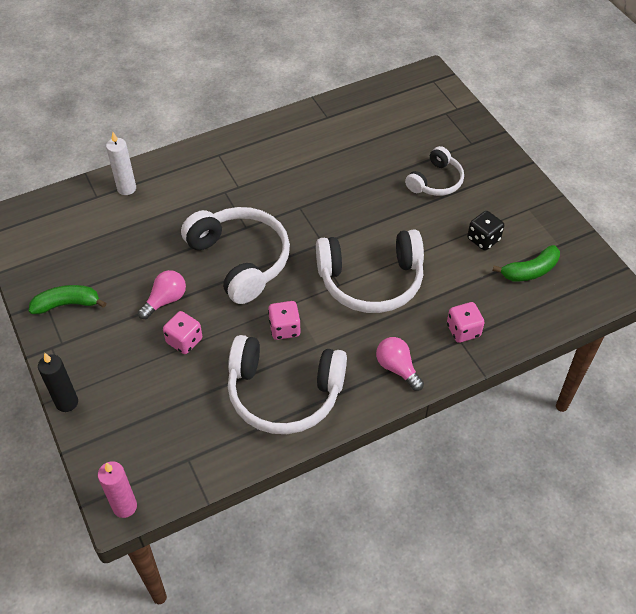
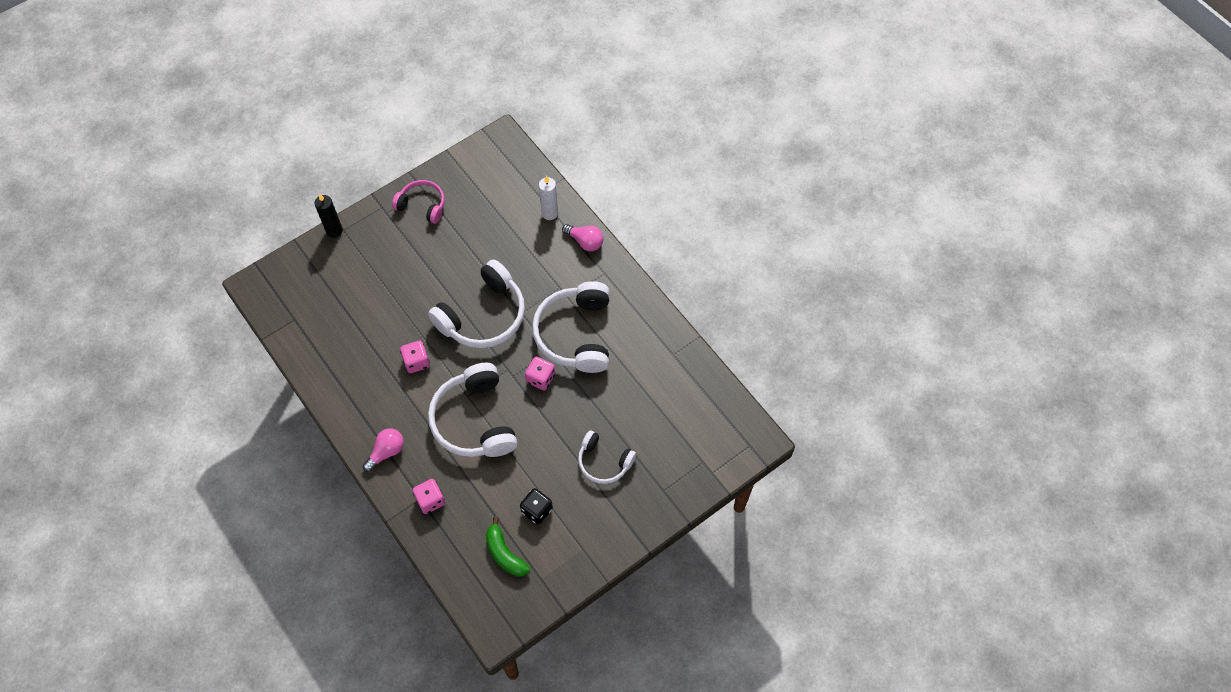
camera: 80 degrees right, 10 degrees up
(67, 304) = (422, 205): green banana -> pink headphones
(125, 506) = (254, 289): pink candle -> none
(165, 300) = (434, 271): pink light bulb -> pink light bulb (585, 242)
(184, 341) = (396, 293): pink dice -> pink dice (540, 378)
(284, 393) = (355, 372): white headphones -> white headphones (576, 334)

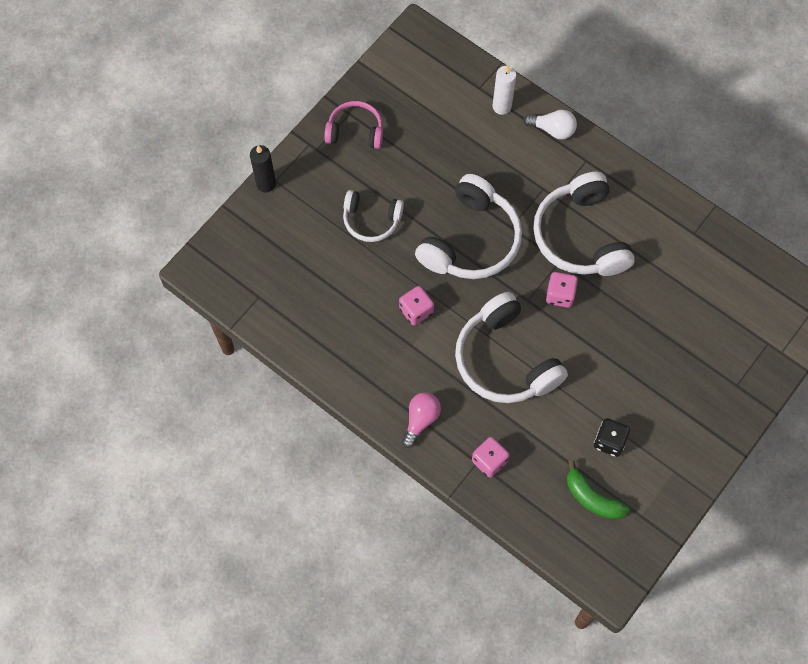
camera: 15 degrees left, 5 degrees up
(585, 242) = (552, 129): pink light bulb -> white light bulb
(604, 462) = (662, 369): white headphones -> white headphones (371, 220)

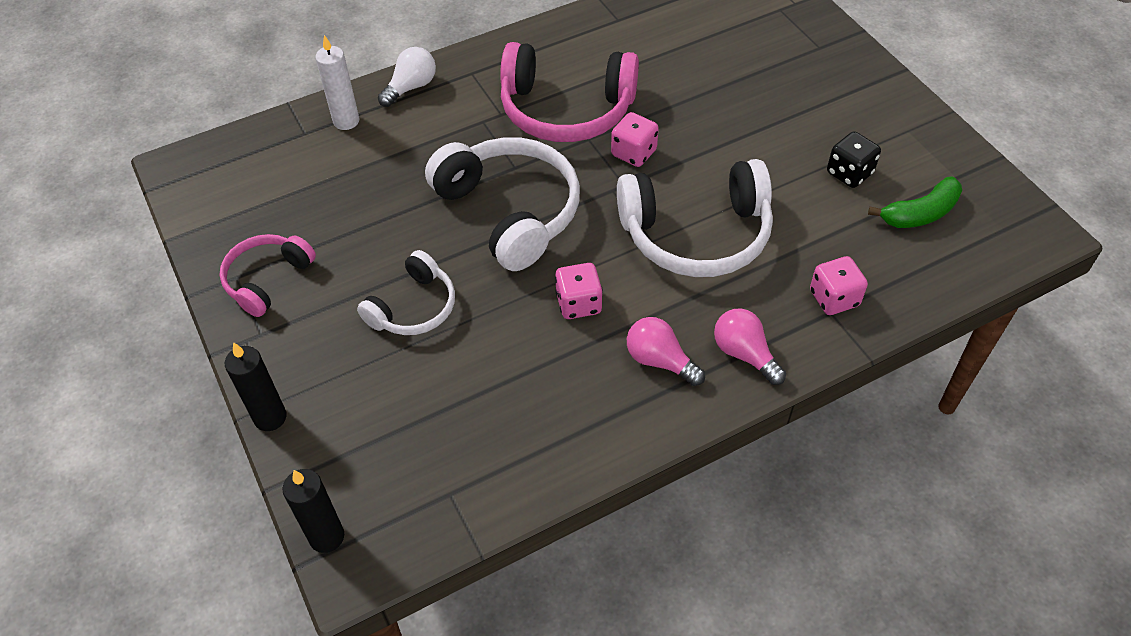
camera: 65 degrees left, 15 degrees down
(209, 249) = (327, 537): none -> black candle
(394, 373) = (660, 361): none -> pink light bulb
(581, 236) = (566, 109): white headphones -> pink headphones

